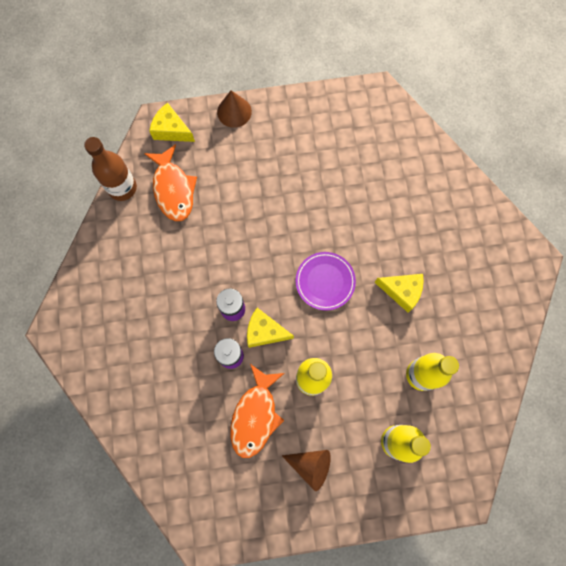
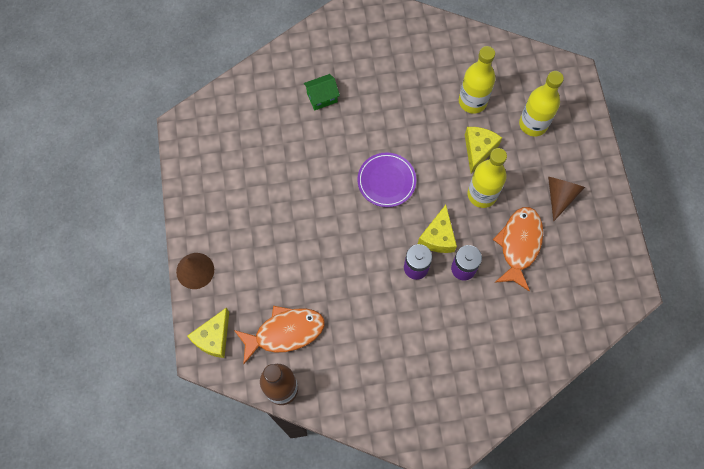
camera: 90 degrees left, 5 degrees down
(255, 415) = (519, 245): orange fish -> orange fish turned 90 degrees counterclockwise
(401, 291) = (395, 114): yellow cheese -> yellow cheese (478, 150)
(416, 218) = (322, 97): none -> green house

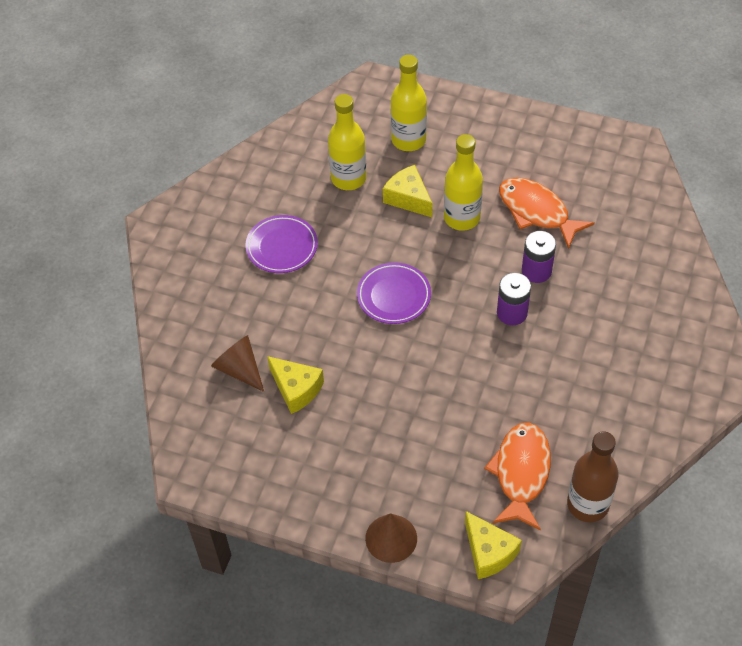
camera: 60 degrees left, 15 degrees down
(322, 97) = (249, 313): green house -> none
(387, 89) = (282, 247): none -> purple plate
(438, 237) = (487, 277): yellow cheese -> yellow cheese (296, 389)
(560, 196) = (502, 154): brown cone -> brown cone (239, 369)

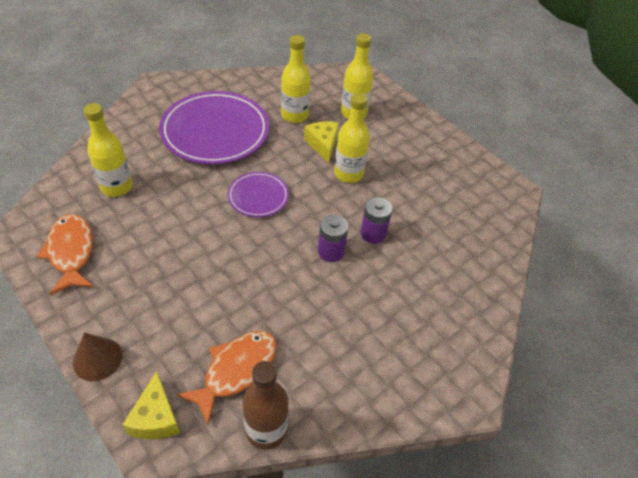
camera: 25 degrees right, 5 degrees down
(239, 369) = (116, 187): brown cone -> yellow bottle
(282, 247) = (215, 132): purple plate -> purple plate, size x1.94
(296, 389) = (138, 219): yellow cheese -> none
(537, 212) = (406, 196): orange fish -> orange fish (71, 252)

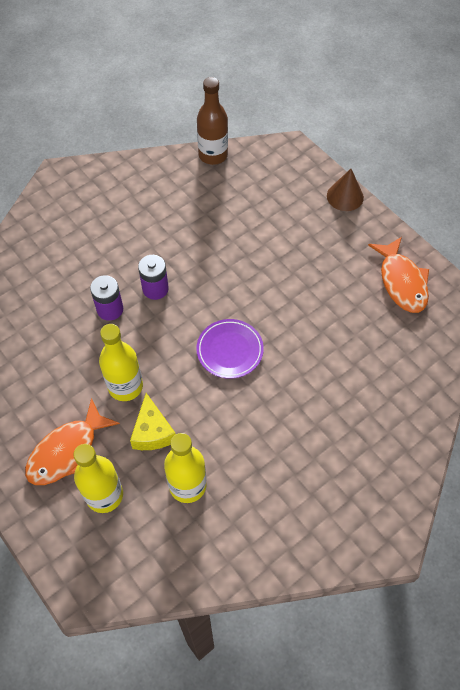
camera: 175 degrees left, 10 degrees up
(116, 187) = (385, 358): yellow bottle -> none
(156, 417) = (291, 161): yellow cheese -> none
(215, 132) = (290, 448): purple plate -> none
(236, 370) = (237, 190): orange fish -> orange fish (67, 451)

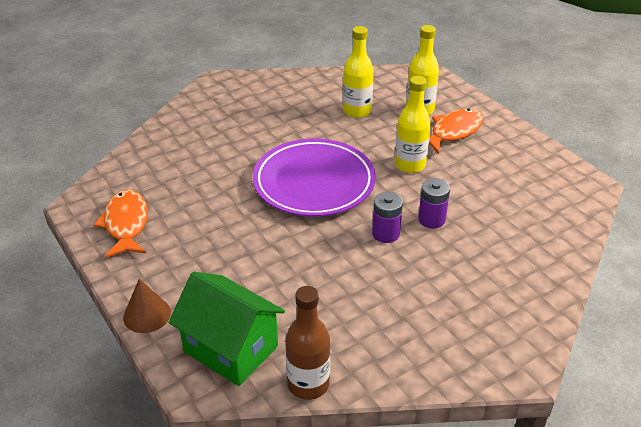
camera: 175 degrees left, 20 degrees down
(152, 432) = (384, 138): yellow cheese -> none
(230, 350) = (314, 183): purple plate -> purple plate, size x1.94
(272, 175) = (231, 349): none -> green house

